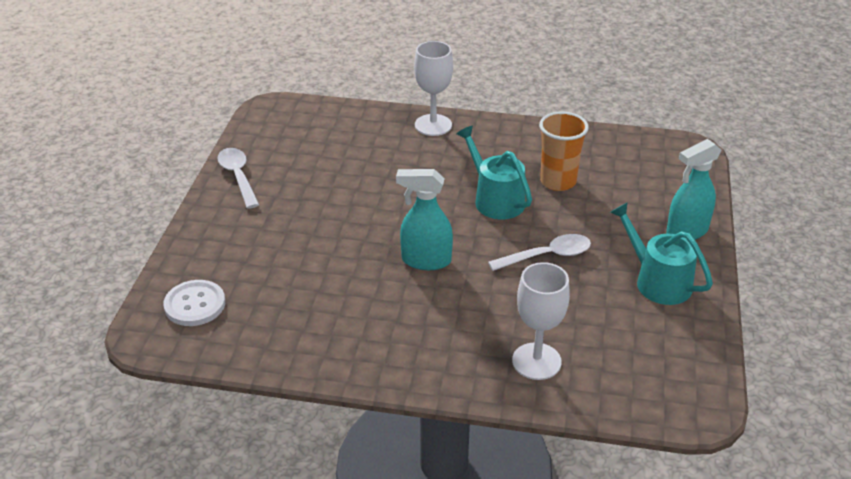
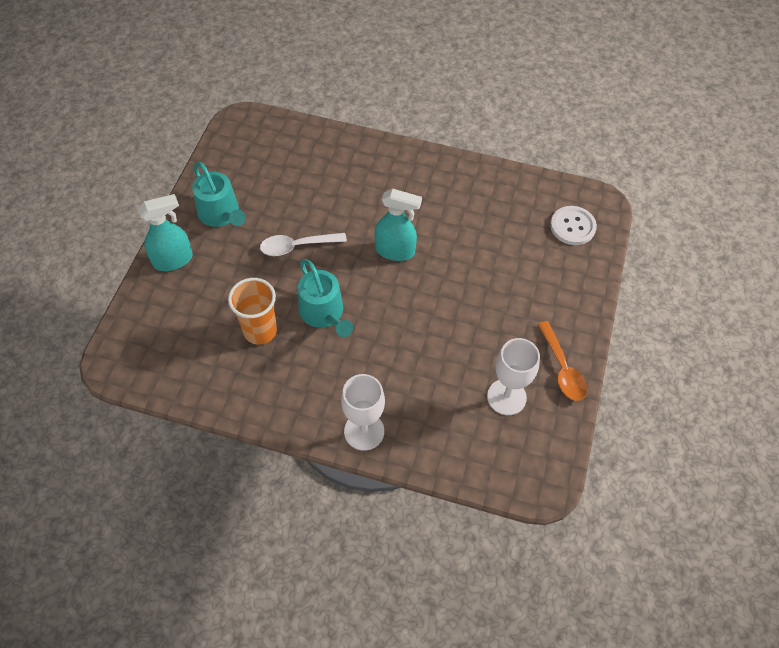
camera: 175 degrees left, 20 degrees up
(238, 177) = (562, 368): white spoon -> orange spoon
(536, 361) = (332, 160): white goblet -> white goblet (506, 397)

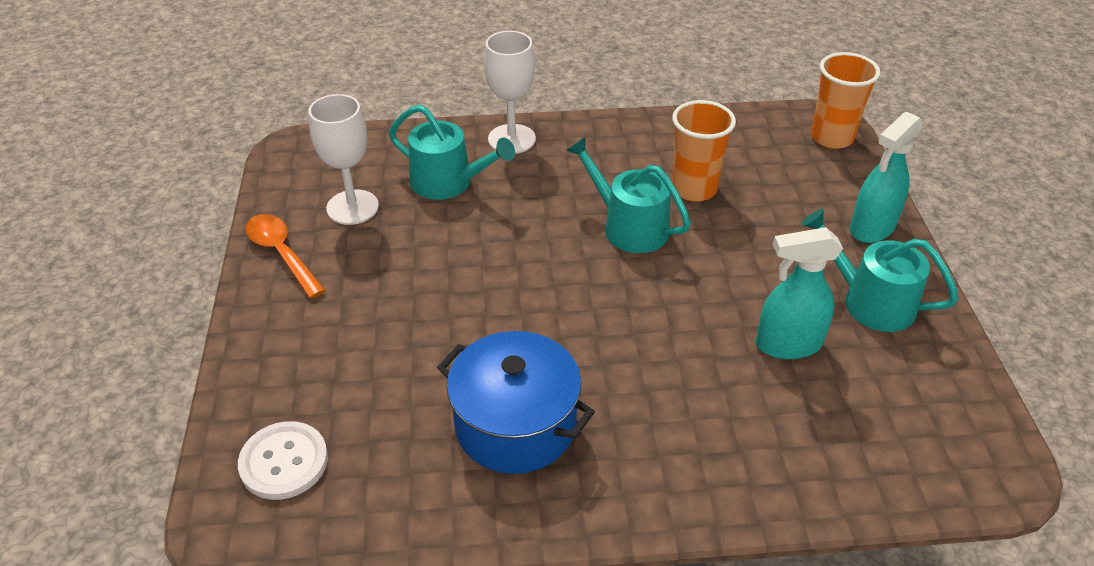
camera: 160 degrees right, 15 degrees down
(125, 345) = (832, 138): none -> orange cup
(297, 246) = (724, 292): white spoon -> none
(395, 251) = (576, 329): turquoise spray bottle -> turquoise spray bottle (787, 344)
(430, 399) = (448, 182): none -> turquoise watering can
(451, 209) = (515, 425): none -> blue pot

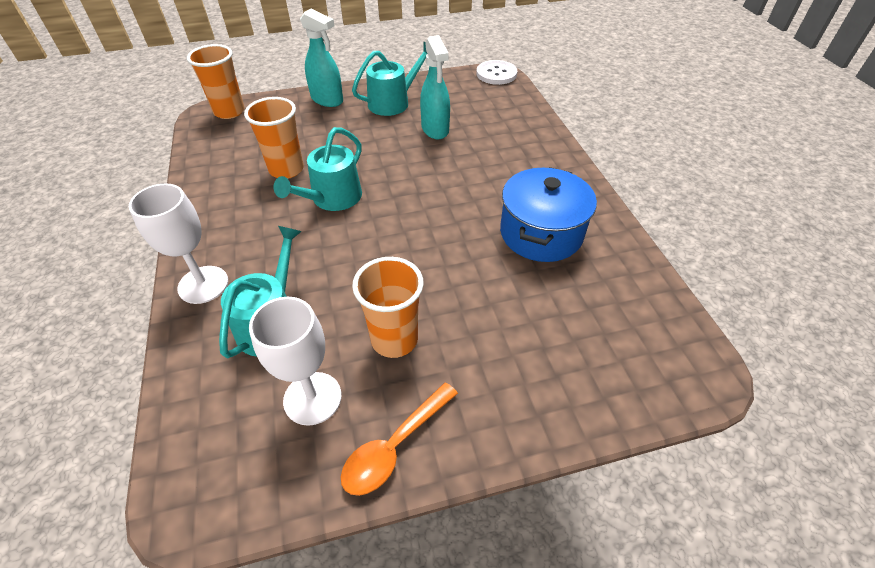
camera: 100 degrees left, 5 degrees up
(284, 462) = (633, 357): white button -> white button (496, 74)
(394, 263) = (394, 339): none -> orange cup
(870, 301) = (393, 102): turquoise watering can -> turquoise watering can turned 150 degrees counterclockwise

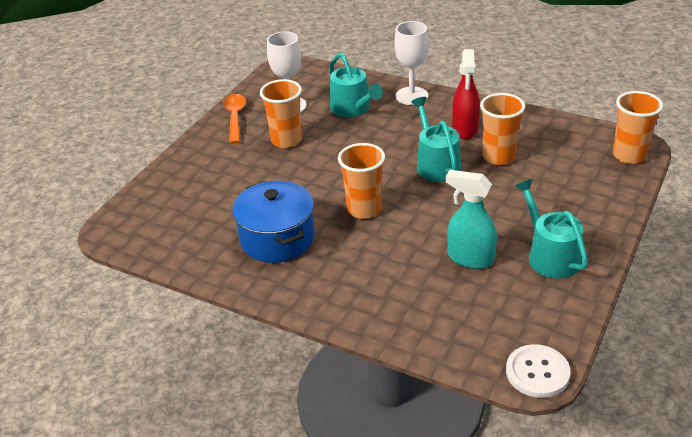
camera: 135 degrees right, 10 degrees down
(252, 209) = (465, 129): none -> red spray bottle
(327, 100) = (598, 216): turquoise spray bottle -> none
(393, 102) = (550, 256): turquoise watering can -> turquoise watering can turned 150 degrees clockwise
(443, 206) = (364, 209): none -> orange cup

